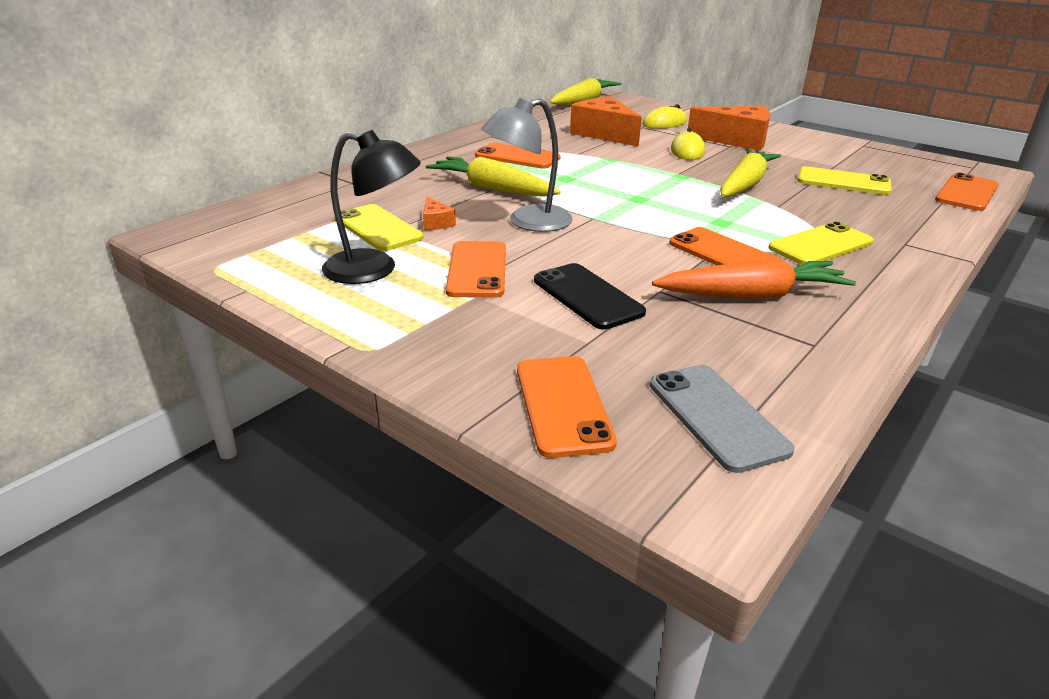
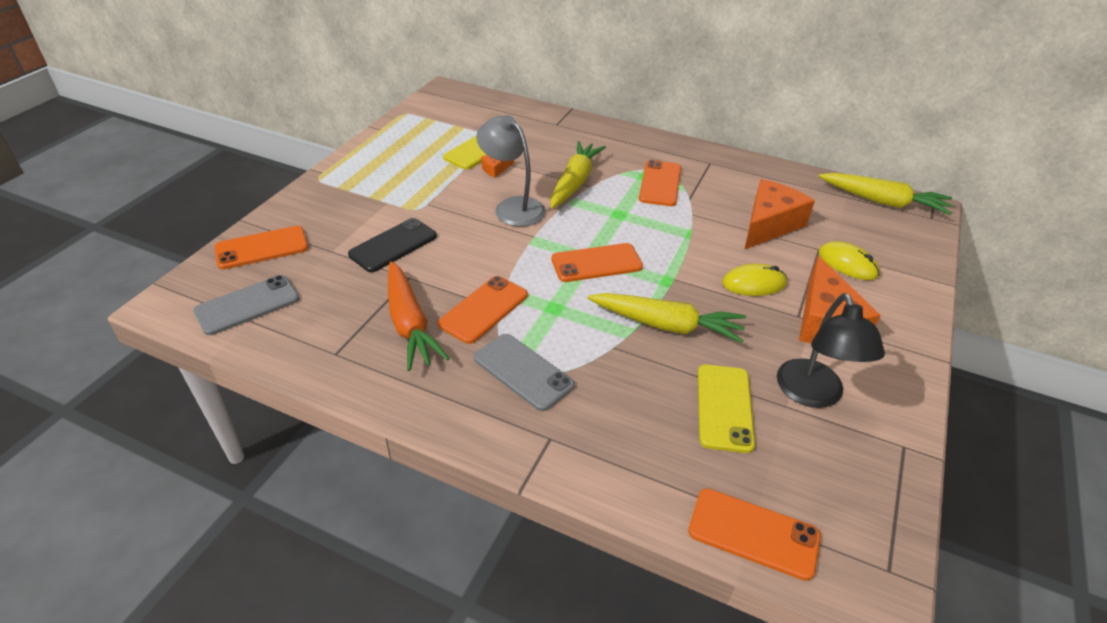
camera: 75 degrees right, 10 degrees up
(374, 270) = (414, 161): black lamp -> black lamp (813, 395)
(477, 270) = (424, 197): orange phone -> orange phone (596, 263)
(820, 245) = (523, 371): yellow phone -> grey phone

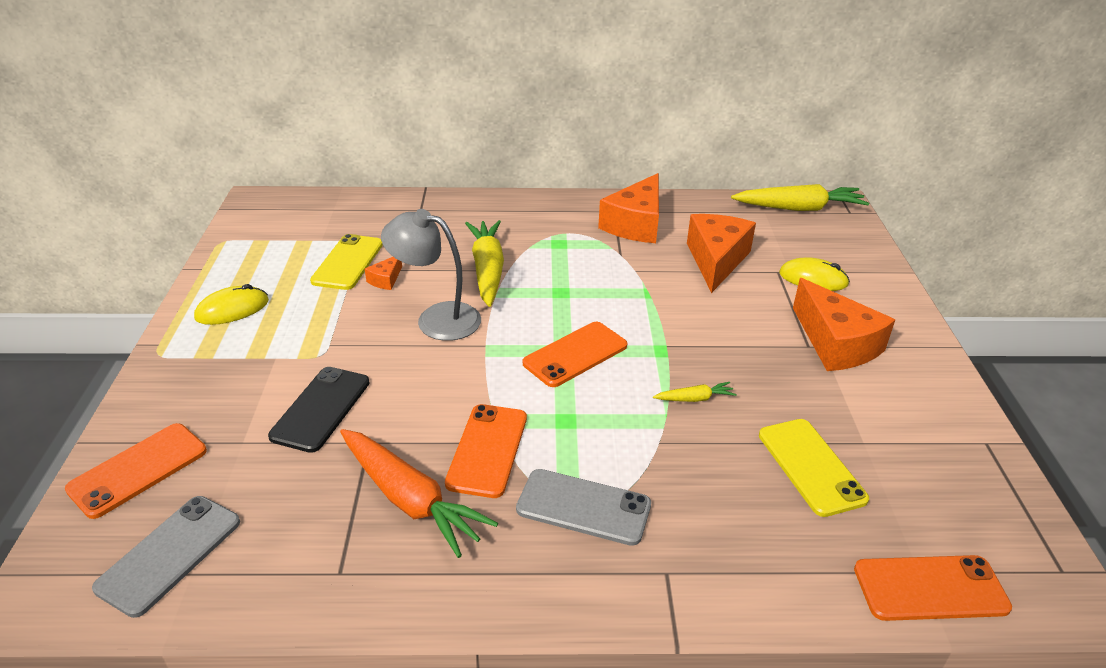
camera: 25 degrees left, 5 degrees down
(660, 183) = (579, 247): orange phone -> none
(666, 325) = (695, 399): yellow carrot -> yellow carrot, size x0.45
(720, 178) = (635, 224): none -> orange cheese
(754, 283) = (745, 326): yellow mouse -> yellow mouse (232, 309)
(813, 395) = (878, 422): black lamp -> none

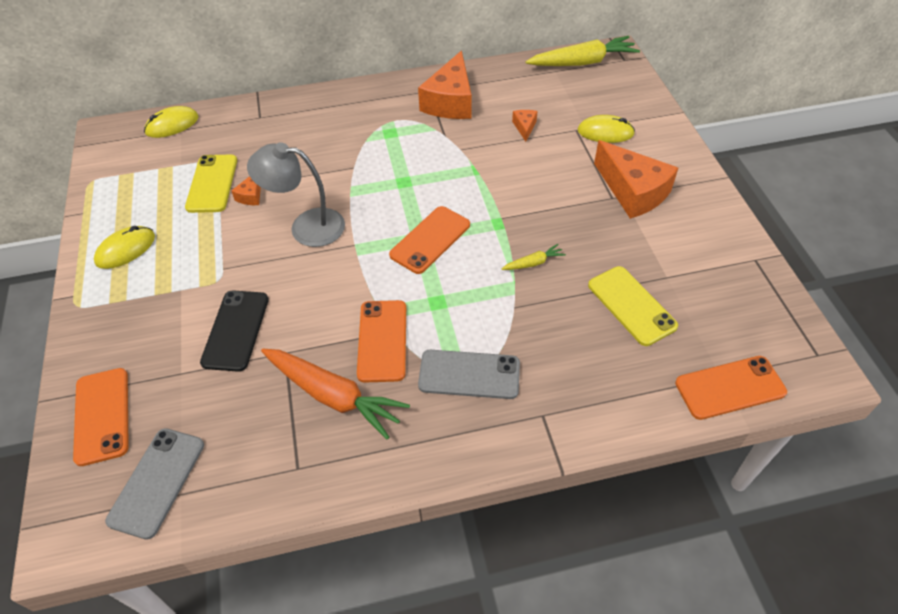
camera: 10 degrees left, 15 degrees up
(138, 470) = (102, 416): orange phone -> orange phone turned 45 degrees counterclockwise
(326, 204) = (172, 125): none -> yellow mouse
(487, 270) = (336, 170): yellow carrot -> none
(716, 260) = (524, 127): orange cheese -> orange cheese, size x0.45

